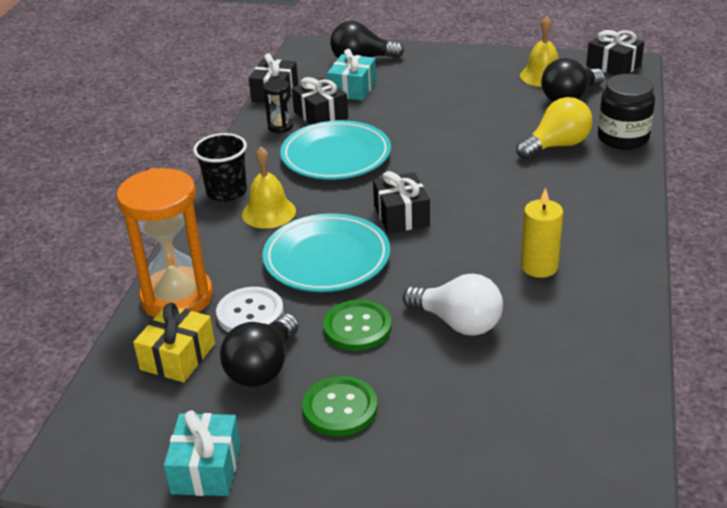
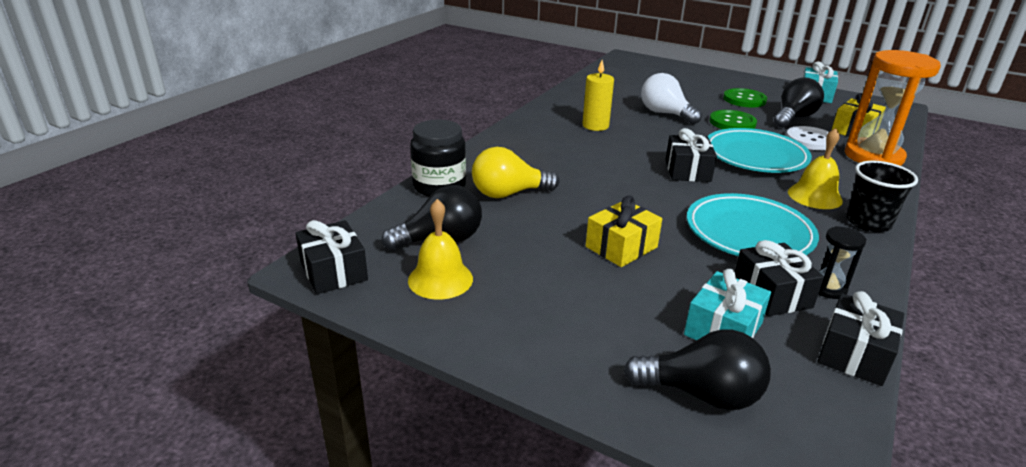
camera: 165 degrees left, 5 degrees down
(435, 122) = (621, 247): none -> yellow gift

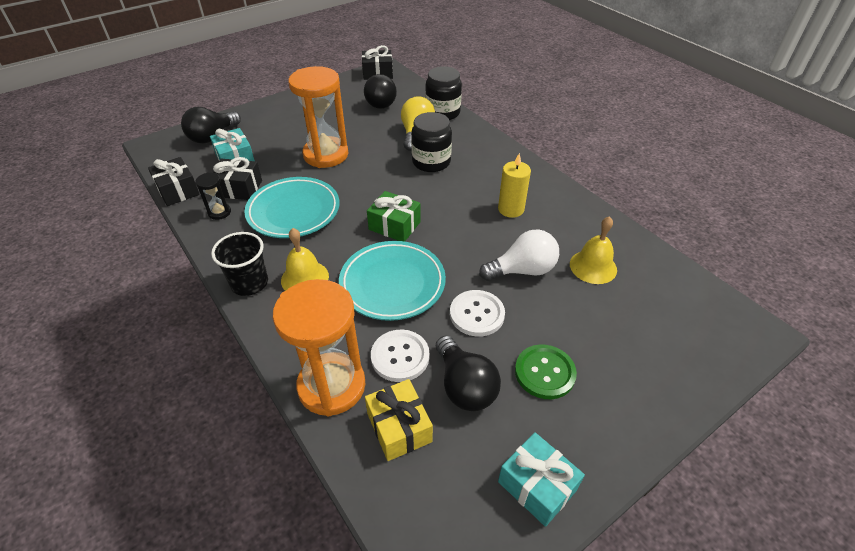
camera: 115 degrees right, 15 degrees up
(440, 279) = (347, 96): yellow bell -> yellow bell (593, 266)
(560, 173) = (431, 162): none -> black jar
(621, 247) = (326, 155): yellow gift -> orange hourglass
(687, 171) = (394, 226): black gift -> green gift
(732, 122) = (477, 314): green button -> white button

